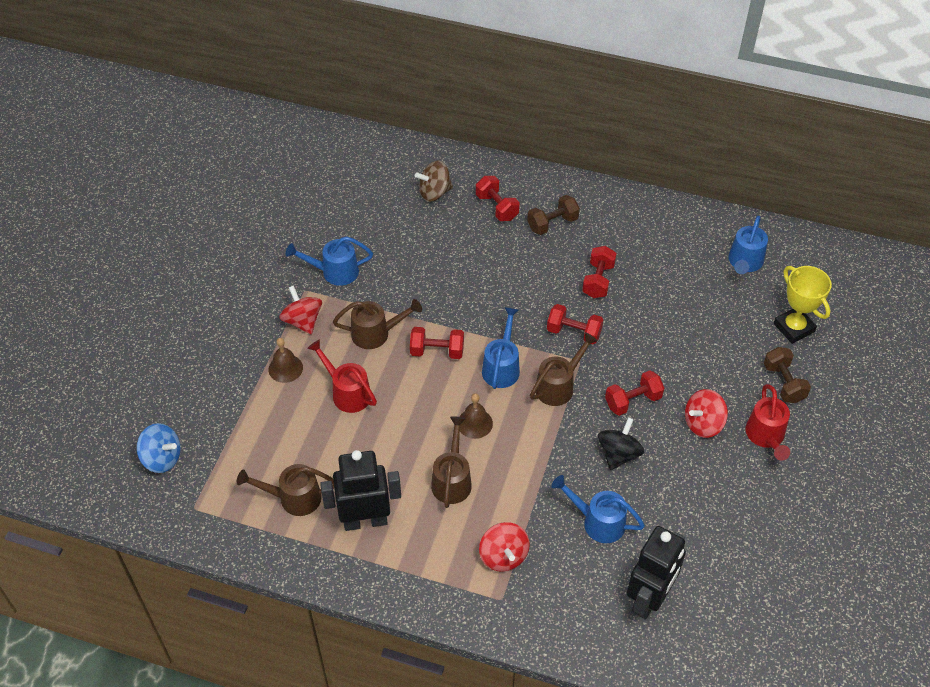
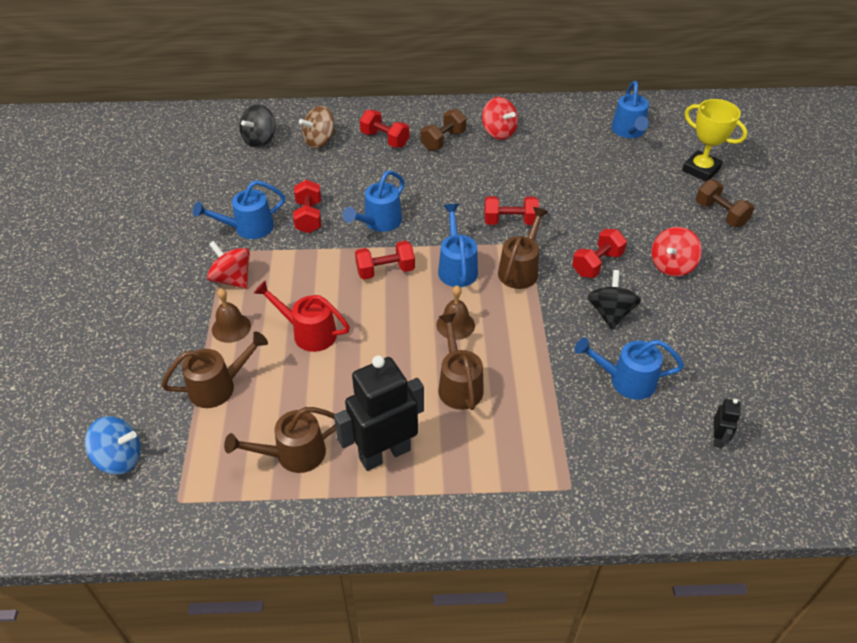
camera: 20 degrees left, 5 degrees down
(376, 333) = (316, 271): brown watering can -> brown watering can (219, 386)
(380, 176) = (260, 140): none -> black spinning top
(452, 299) = (379, 222): none -> blue watering can
(503, 556) = (550, 443): red spinning top -> red spinning top (498, 132)
(598, 280) = (509, 175): red dumbbell -> red dumbbell (309, 217)
(649, 599) = (717, 438): black robot -> black robot, size x0.44
(766, 437) = (733, 261): red watering can -> none

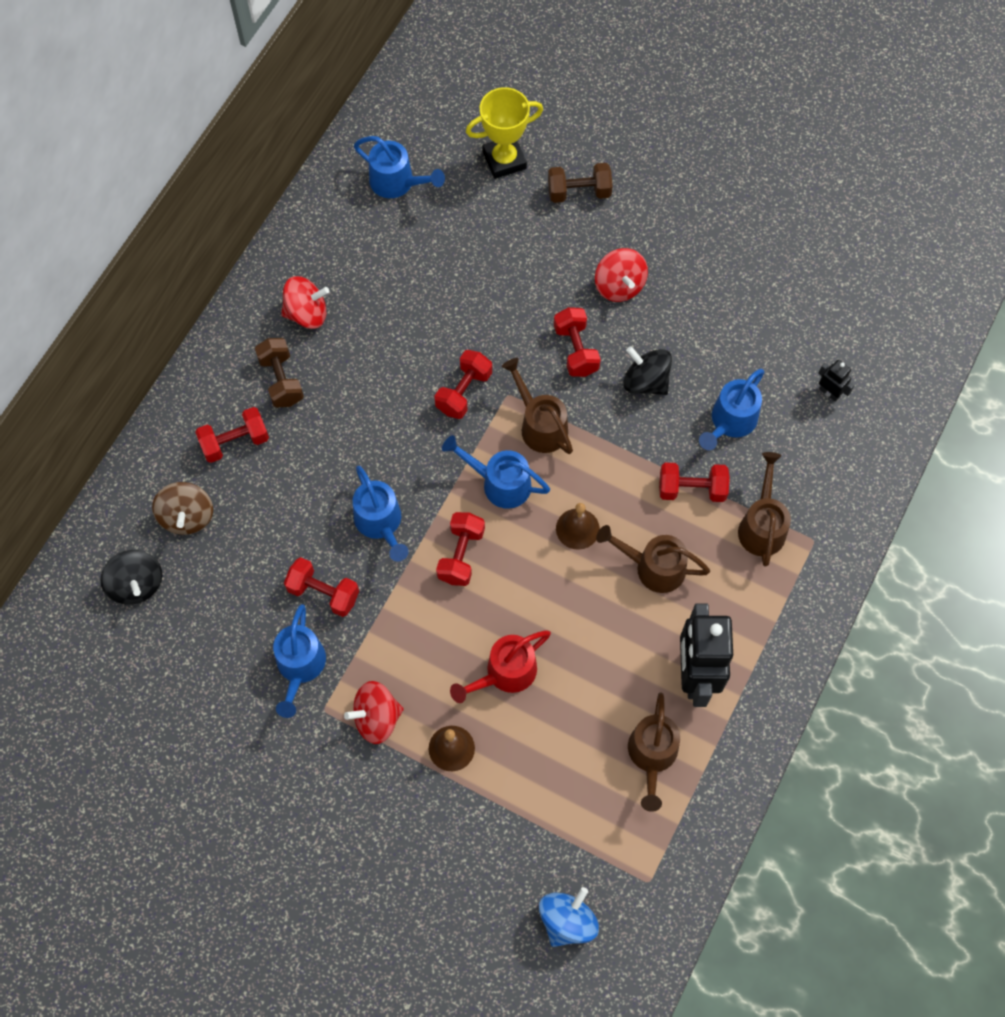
camera: 60 degrees left, 20 degrees up
(219, 386) = (528, 791): brown watering can -> brown watering can (762, 525)
(545, 380) = (691, 489): none -> red dumbbell

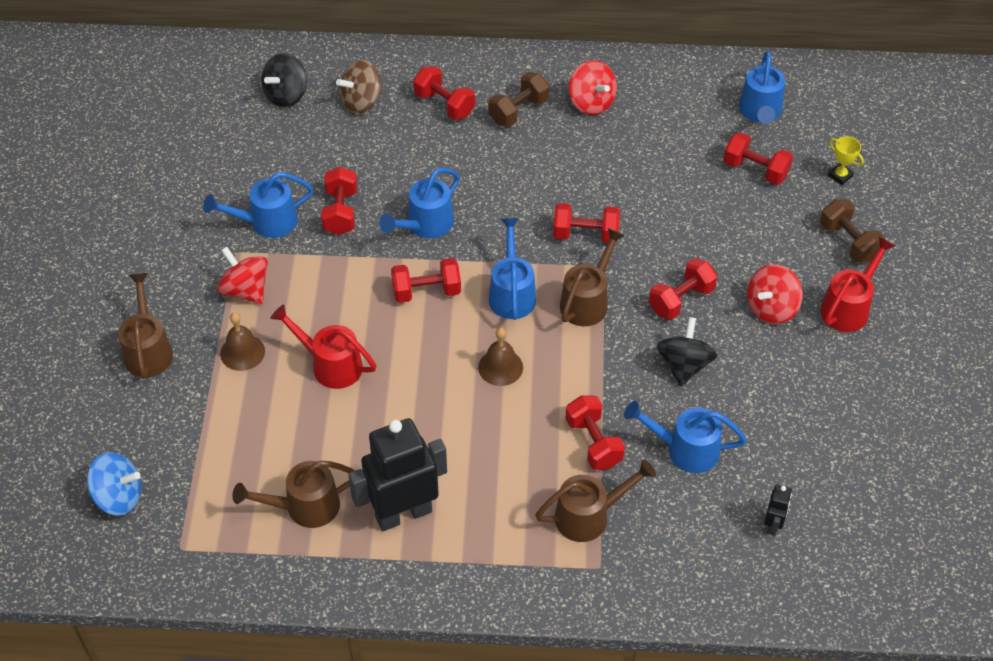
camera: 65 degrees right, 15 degrees down
(462, 221) = (755, 170): none -> red dumbbell
(504, 160) = (840, 176): yellow trophy -> yellow trophy, size x0.50
(646, 228) = (849, 307): none -> red watering can
(652, 567) = (494, 440): brown watering can -> brown watering can (148, 349)

